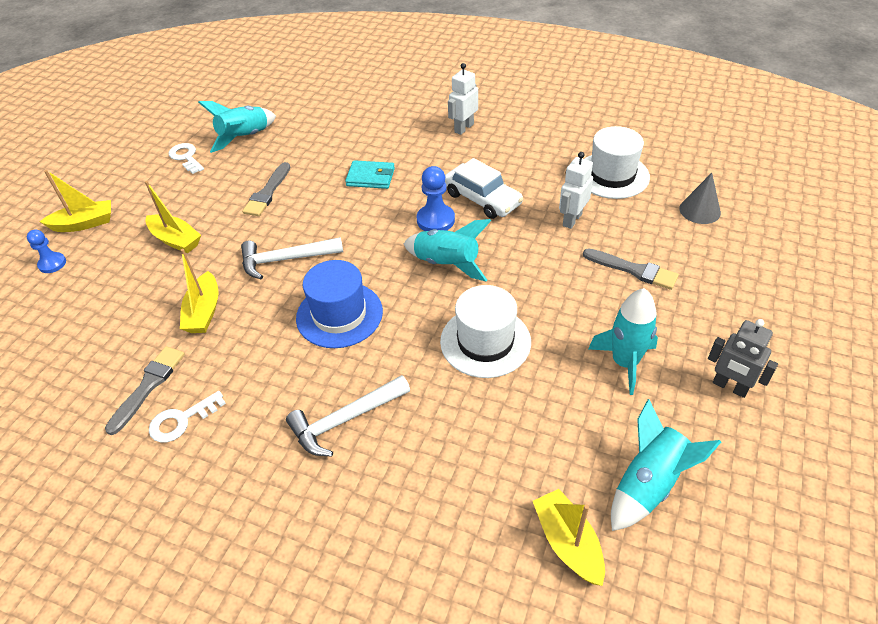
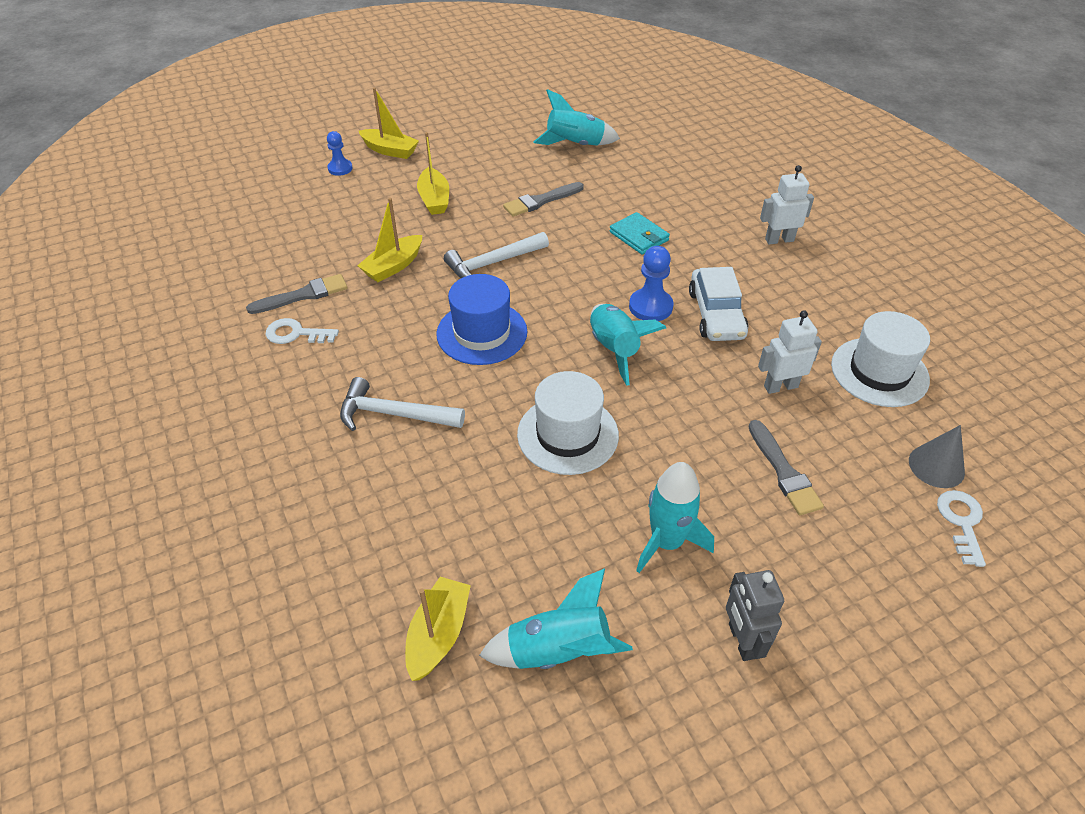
camera: 40 degrees right, 0 degrees up
(186, 157) = (513, 137): white key -> white key (961, 522)
(285, 260) = (492, 263): white hammer -> white hammer turned 60 degrees counterclockwise

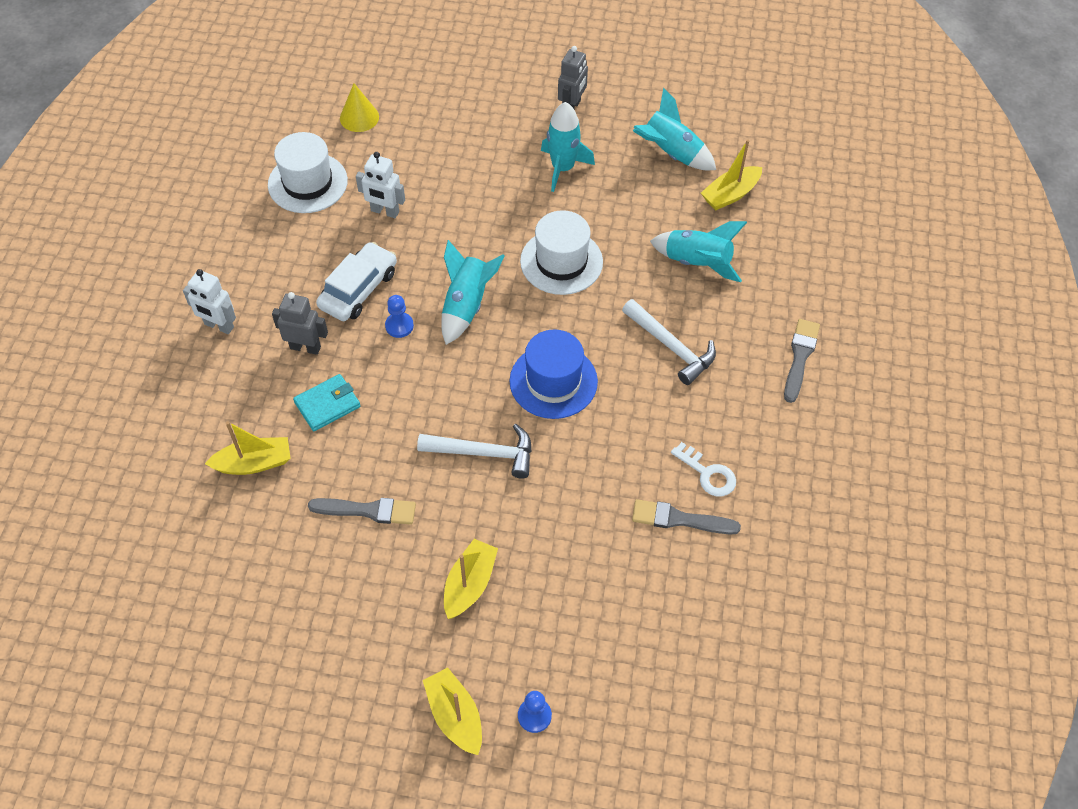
camera: 145 degrees left, 10 degrees up
(393, 266) = (575, 507): yellow boat -> yellow boat (254, 463)
(575, 145) = (247, 581): turquoise rocket -> turquoise rocket (697, 263)
(639, 236) = (327, 404): turquoise wallet -> turquoise wallet turned 60 degrees clockwise
(650, 307) = (399, 326): blue pawn -> blue pawn, size x0.66
(701, 258) = (305, 347): none -> grey robot
(784, 472) = (451, 164): grey brush -> grey brush (800, 357)
(936, 466) = (359, 117): grey cone -> yellow cone
(961, 522) = (389, 88): white key -> none

